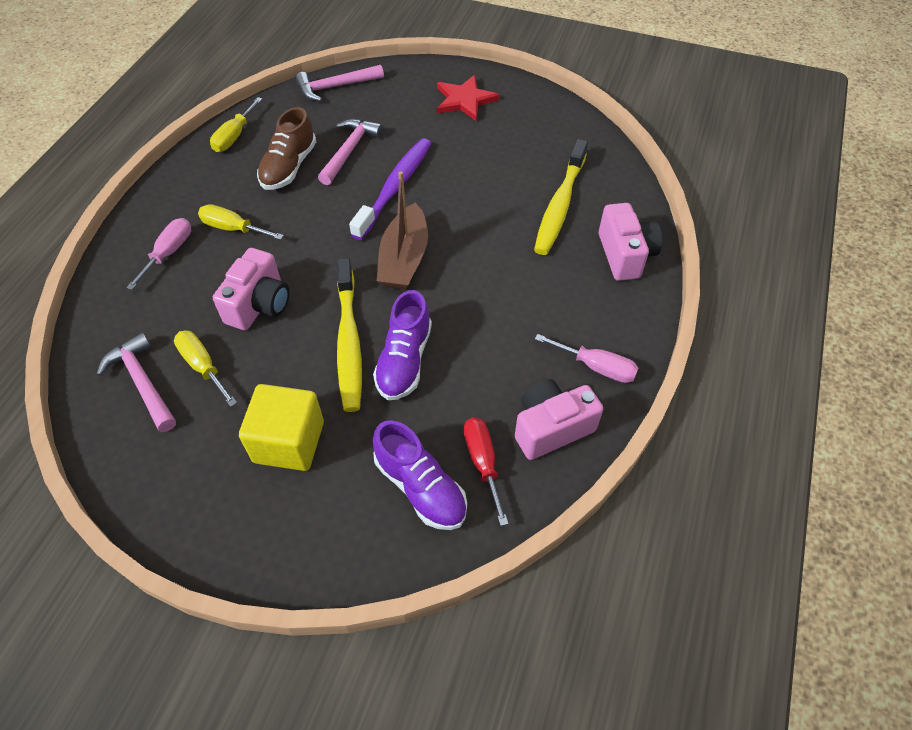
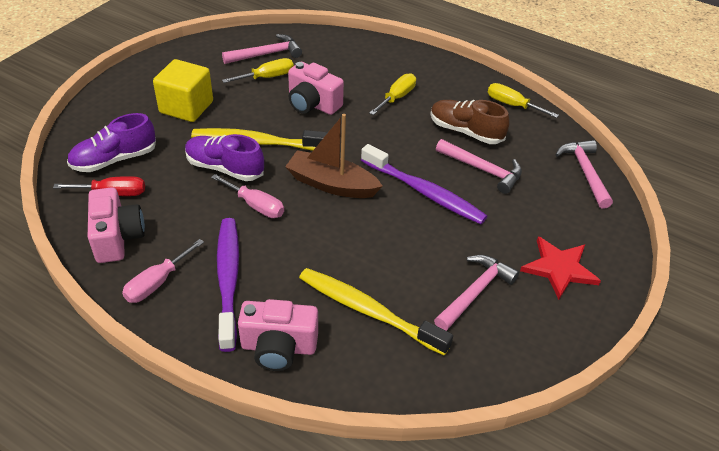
camera: 100 degrees right, 10 degrees down
(169, 253) = (380, 68): pink screwdriver -> pink screwdriver (256, 206)
(511, 144) = (475, 292): none -> pink hammer
(567, 310) = (228, 280): none -> purple toothbrush

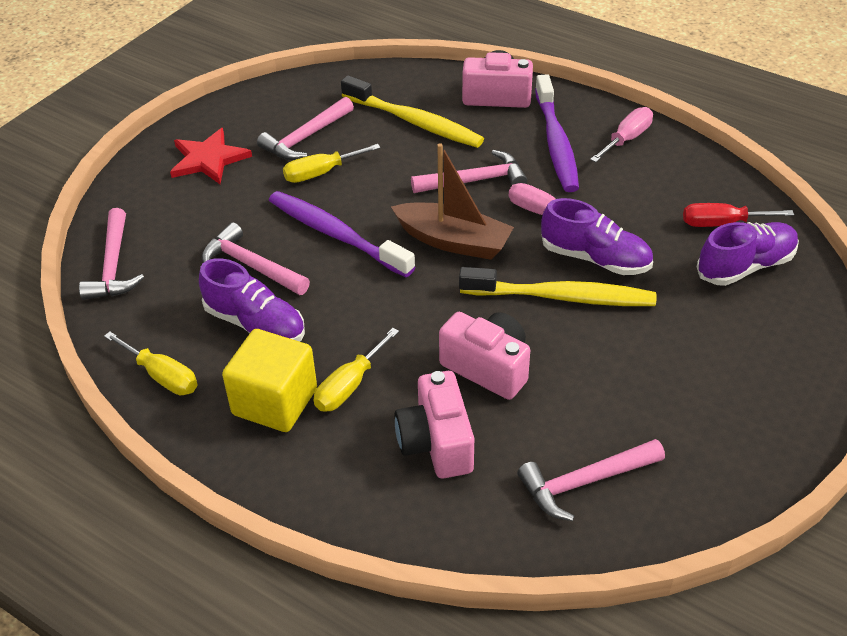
camera: 175 degrees left, 0 degrees up
(117, 238) = (689, 177): pink camera -> pink camera (436, 443)
(186, 107) = (685, 355): yellow cube -> yellow cube (275, 402)
(267, 77) = (571, 423): yellow screwdriver -> yellow screwdriver (321, 173)
(310, 239) = (475, 180): none -> pink hammer
(465, 131) = (255, 324): brown shoe -> purple shoe

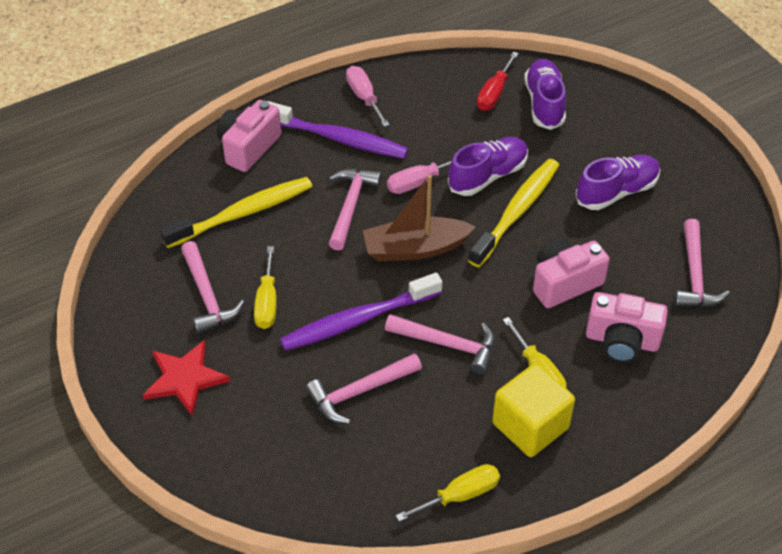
camera: 65 degrees left, 5 degrees up
(113, 266) = (293, 496): pink hammer -> pink hammer (448, 344)
(255, 324) = (435, 411): purple shoe -> purple shoe (617, 192)
(453, 241) = (415, 248): brown boat -> brown boat turned 150 degrees counterclockwise

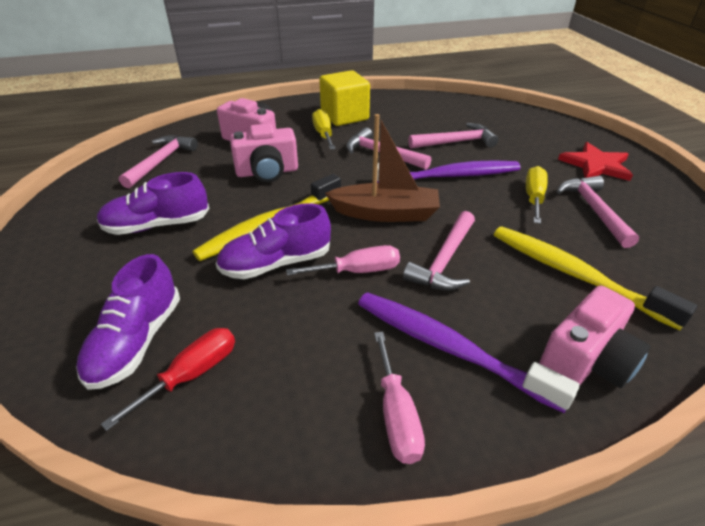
camera: 165 degrees left, 10 degrees down
(242, 213) = (574, 275): yellow toothbrush -> yellow toothbrush turned 60 degrees clockwise
(460, 495) = (401, 101): yellow screwdriver -> none

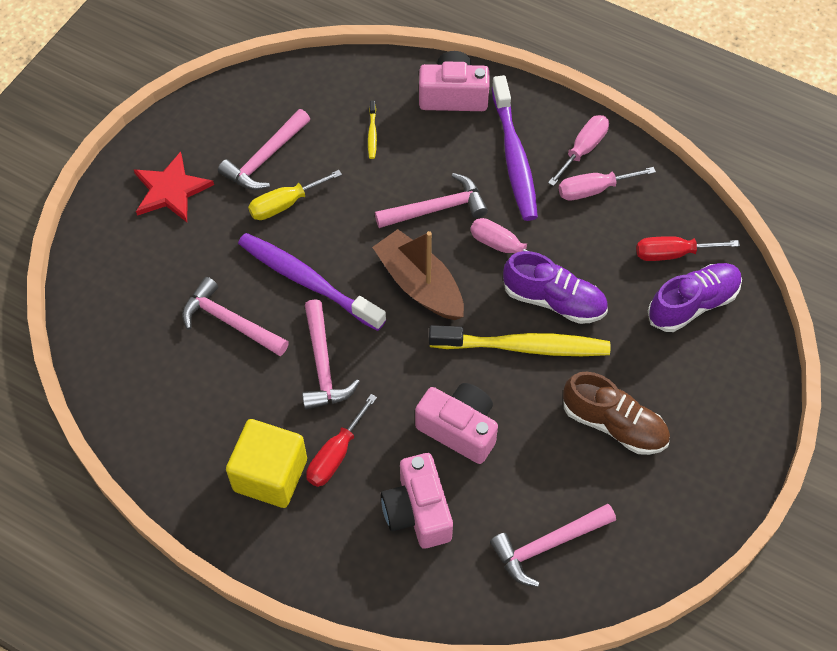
camera: 135 degrees left, 20 degrees up
(157, 225) = (614, 424): purple shoe -> brown shoe
(323, 134) = (336, 455): yellow screwdriver -> red screwdriver
(337, 377) = (593, 190): none -> pink screwdriver
(574, 275) = (372, 133): yellow toothbrush -> yellow toothbrush, size x0.41

